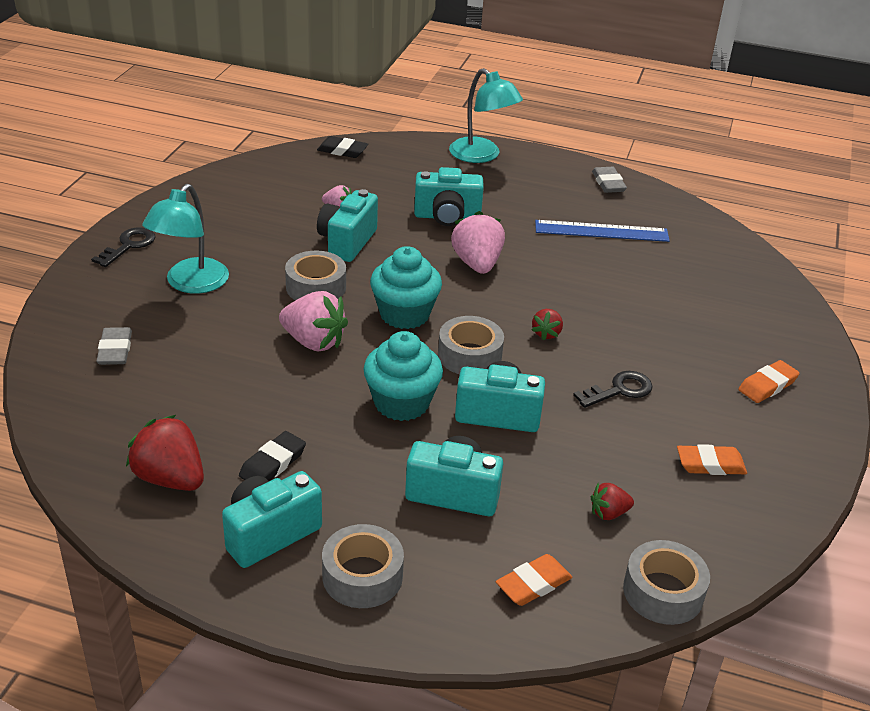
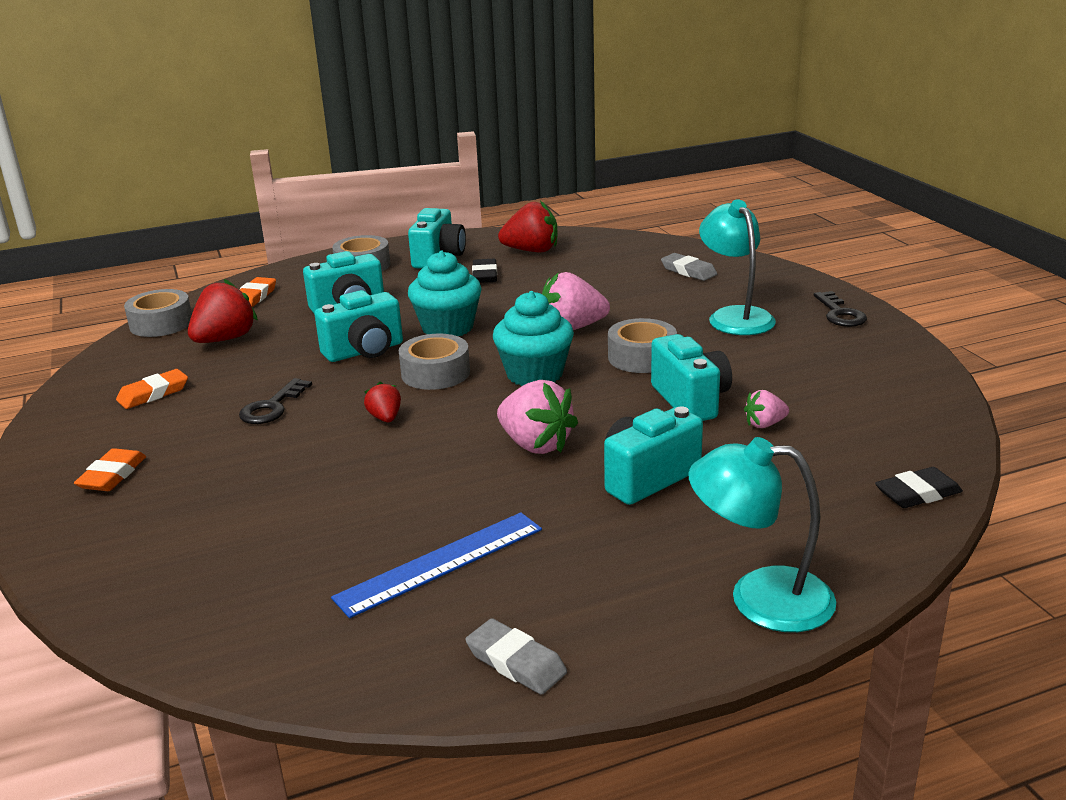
camera: 145 degrees right, 10 degrees down
(609, 513) = (225, 339): red strawberry -> red strawberry, size x1.87

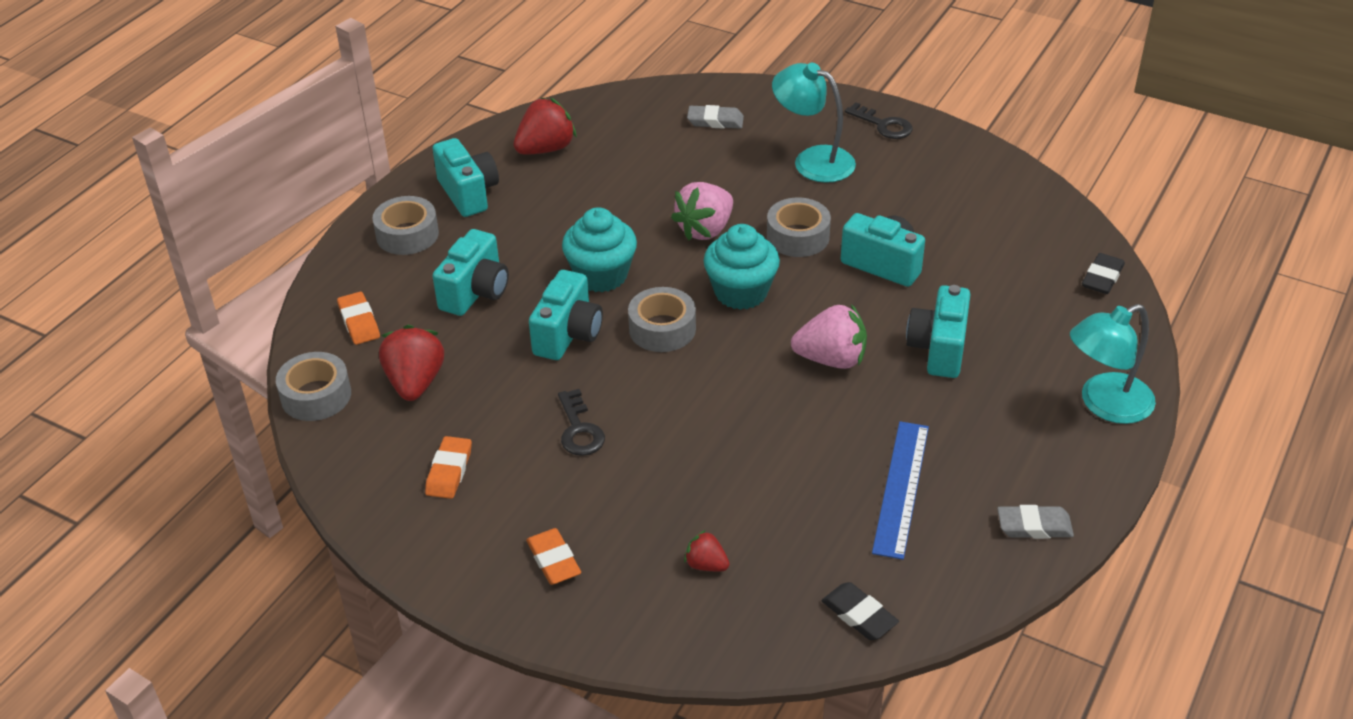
camera: 40 degrees left, 15 degrees up
(385, 418) = (688, 392): red strawberry -> red strawberry (706, 565)
(485, 275) = (545, 198): black eraser -> black eraser (859, 615)
(764, 424) = (955, 263): pink strawberry -> none

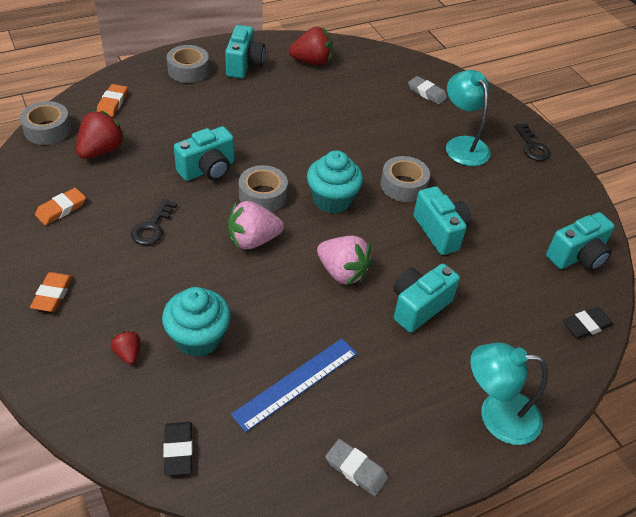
camera: 30 degrees right, 5 degrees up
(475, 292) = (187, 119): turquoise camera -> turquoise camera (577, 256)
(601, 275) = (263, 146): turquoise cupcake -> turquoise cupcake (198, 338)
(705, 229) = (352, 152): pink strawberry -> pink strawberry (253, 240)

